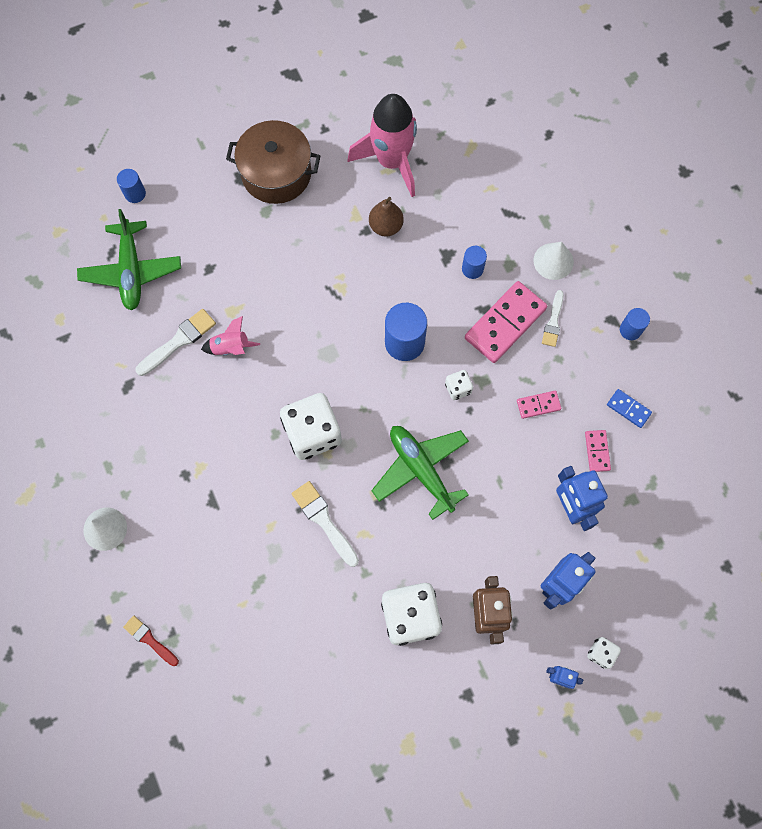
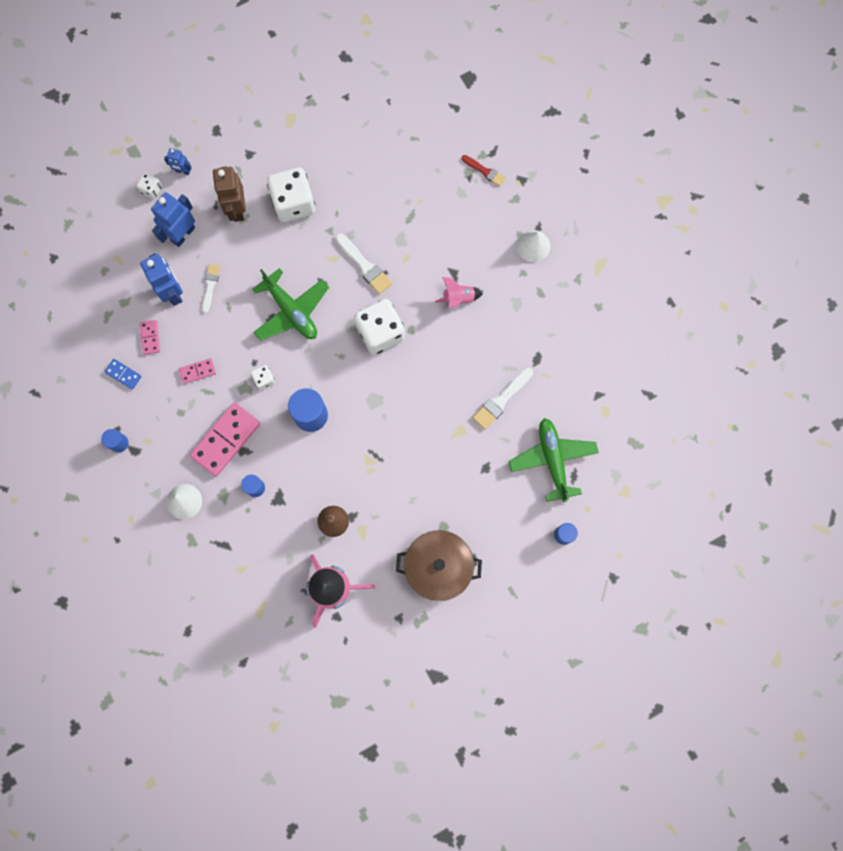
camera: 175 degrees right, 5 degrees up
(231, 347) = (456, 398): pink rocket -> pink rocket (458, 298)
(553, 321) = (185, 445): white brush -> white brush (210, 286)

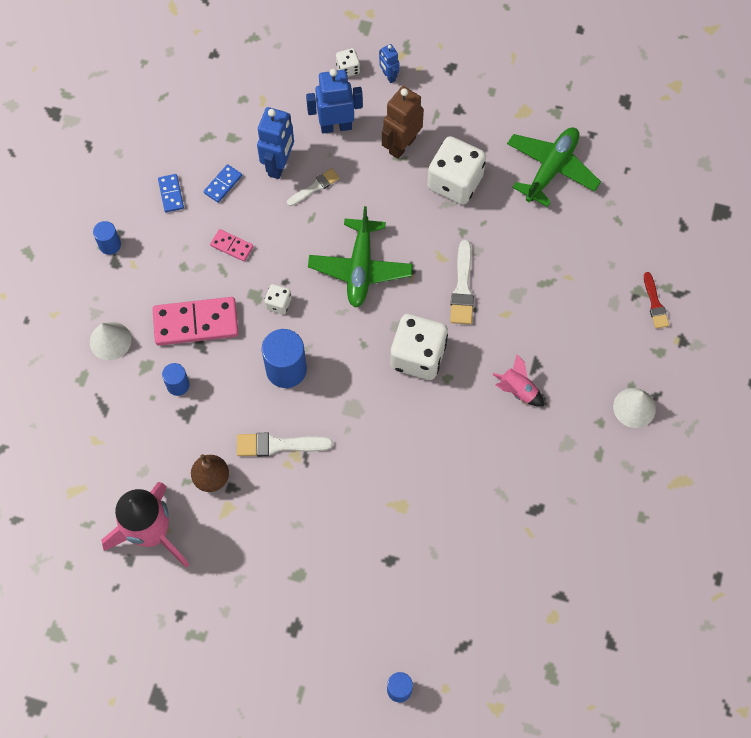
camera: 45 degrees right, 10 degrees down
(150, 337) = (223, 184): pink domino -> blue domino
(438, 567) = (259, 605): brown pot -> none
(501, 400) = (465, 514): white brush -> white brush (278, 445)
(552, 460) = (458, 612): green plane -> green plane (551, 169)

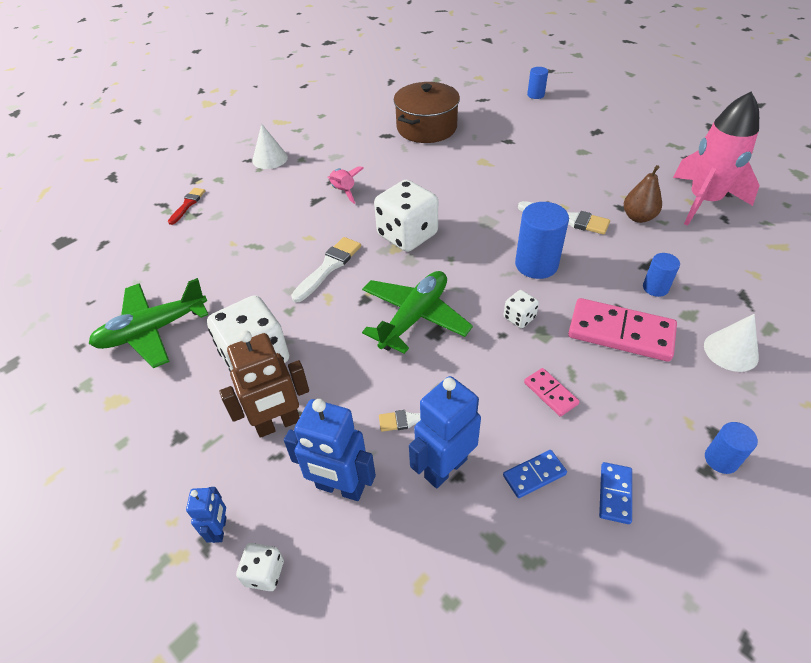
camera: 150 degrees left, 20 degrees down
(498, 546) = (426, 128): none -> brown pot

